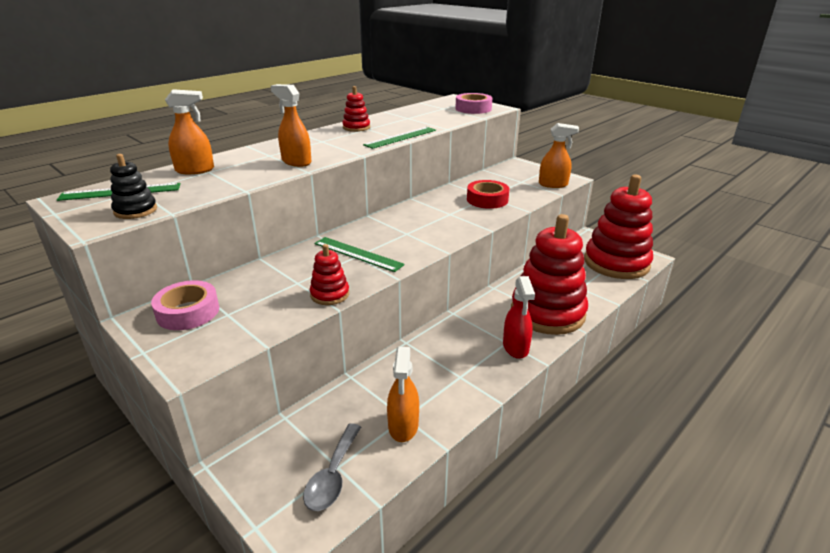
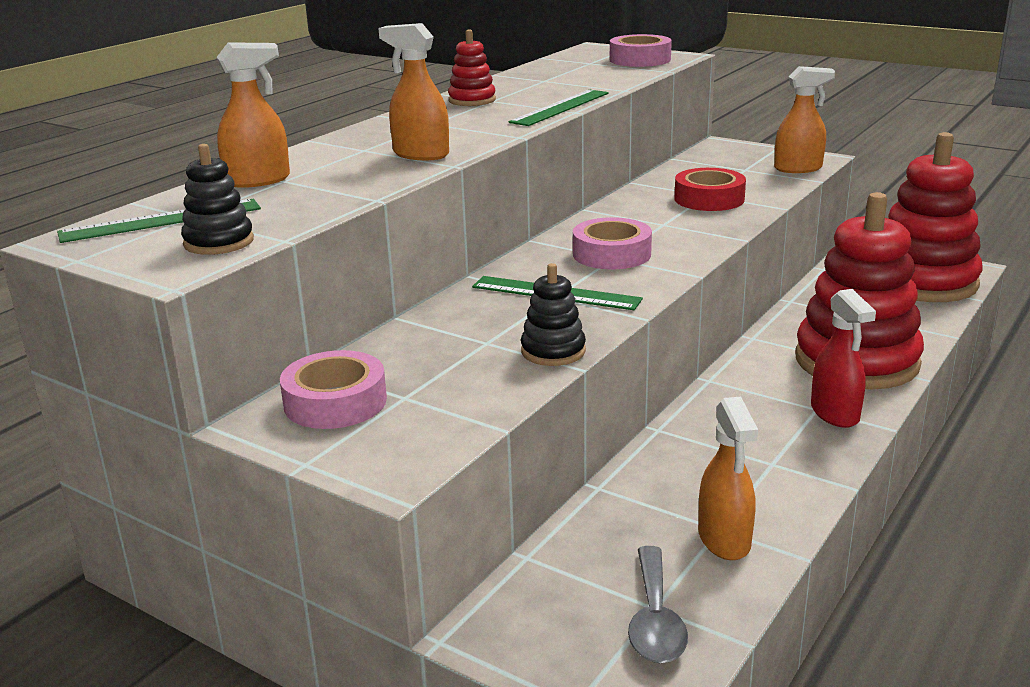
camera: 10 degrees left, 5 degrees down
(330, 294) = (553, 351): red stacking toy -> black stacking toy
(407, 231) = (611, 254): none -> pink tape

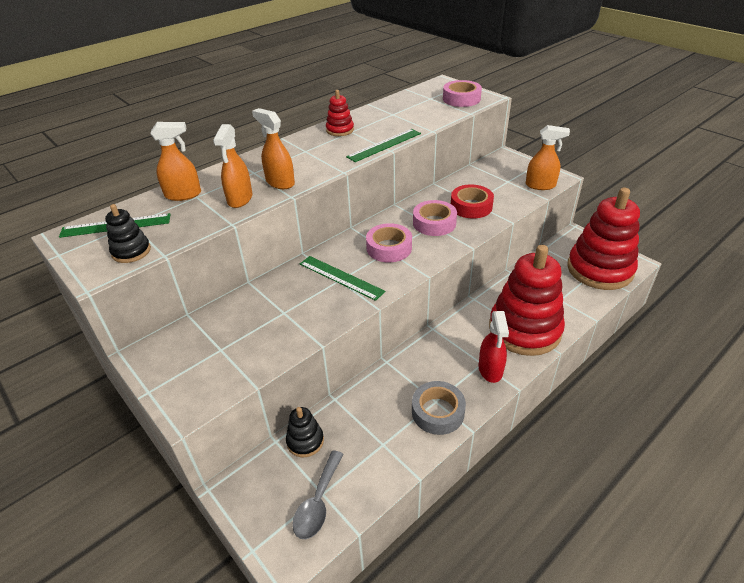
camera: 15 degrees right, 15 degrees up
(335, 402) = (185, 346): pink tape -> pink tape (434, 223)
(553, 351) = (314, 327): black stacking toy -> black stacking toy (305, 441)
(724, 540) = (381, 453): orange spray bottle -> orange spray bottle (240, 199)
(784, 475) = (437, 412): none -> grey tape

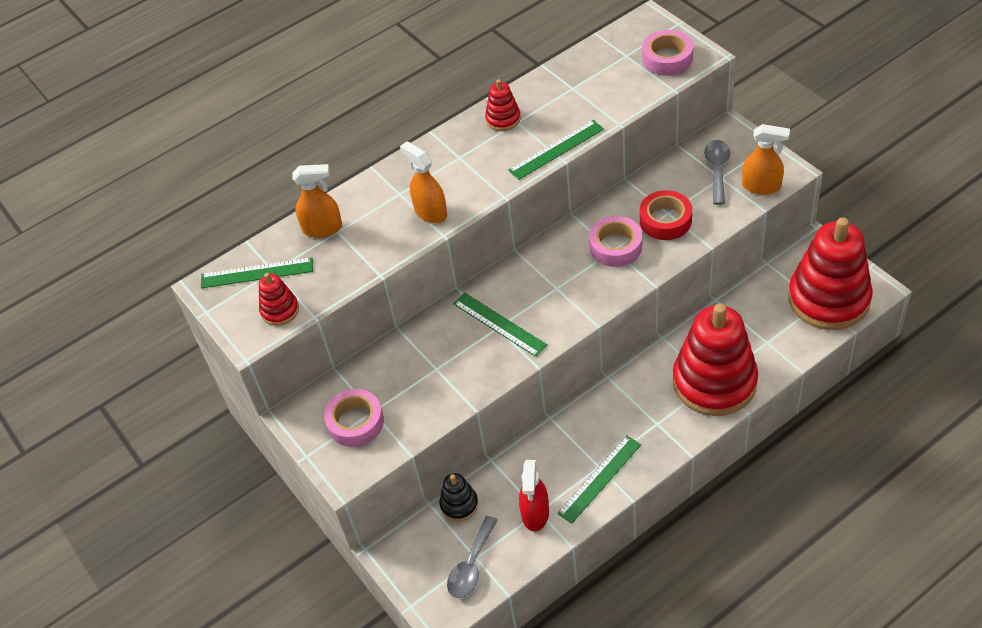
camera: 10 degrees right, 10 degrees up
(131, 251) = (280, 310): black stacking toy -> red stacking toy
(240, 199) = (386, 237): orange spray bottle -> none
(389, 248) = (557, 283): pink tape -> pink tape (355, 422)
(437, 412) = (599, 478): grey tape -> green ruler
(490, 370) = (665, 431): red spray bottle -> red spray bottle (535, 514)
(504, 177) = (717, 170): none -> grey spoon

